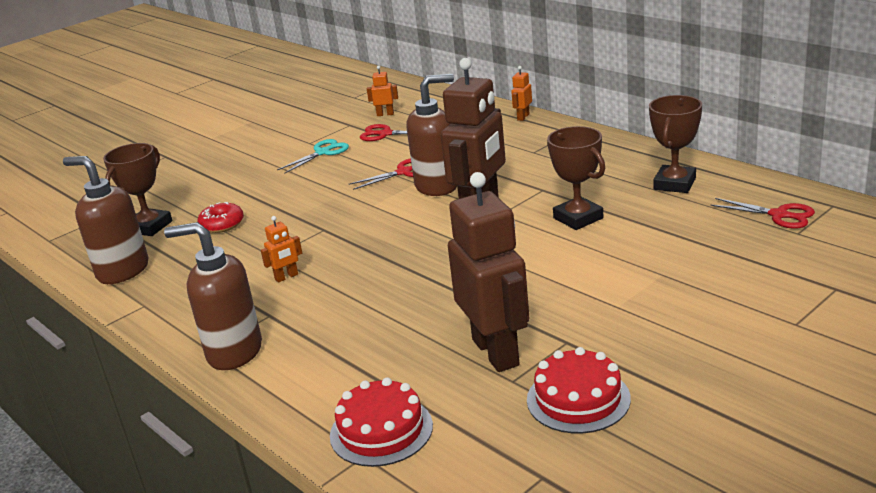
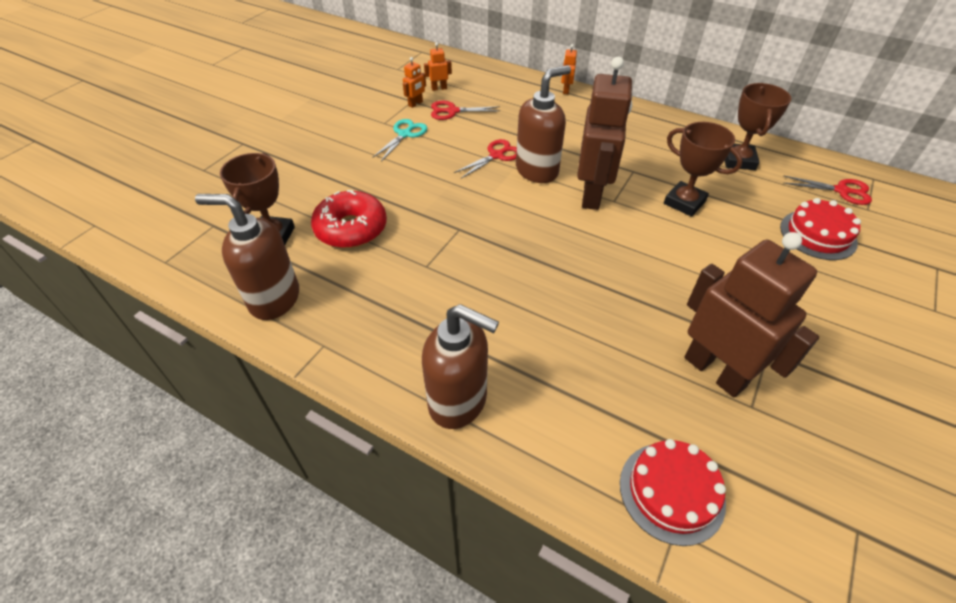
camera: 20 degrees left, 20 degrees up
(222, 224) = (351, 228): red donut -> red donut, size x1.64
(234, 352) = (458, 401): brown soap dispenser -> brown soap dispenser turned 150 degrees counterclockwise
(286, 277) = (457, 293): orange robot -> orange robot (415, 104)
(578, 399) = (824, 423): red cake -> red cake (818, 234)

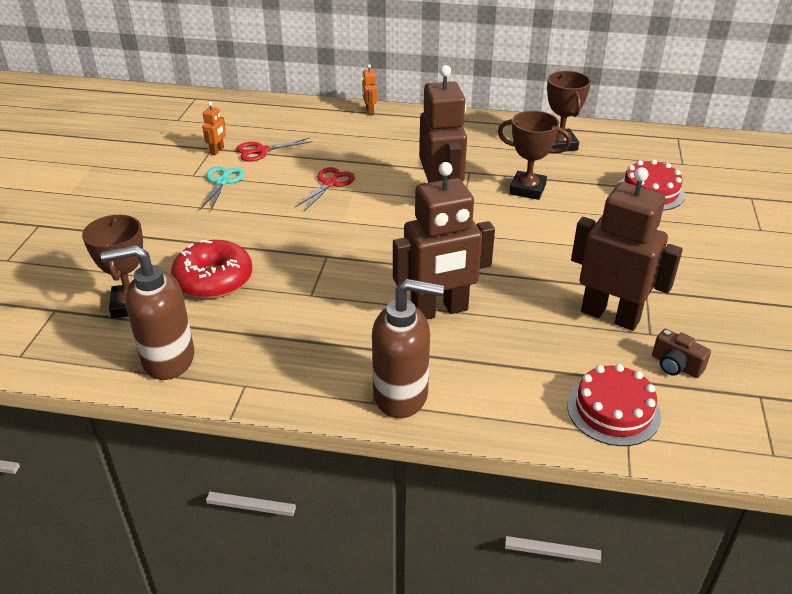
camera: 20 degrees left, 10 degrees down
(439, 88) = (235, 131): orange robot -> none
(537, 171) = (377, 189): brown soap dispenser -> none
(538, 316) = (439, 311): none -> brown robot
(767, 457) = (675, 365): none -> brown camera
(841, 191) = (655, 153): red scissors -> none

